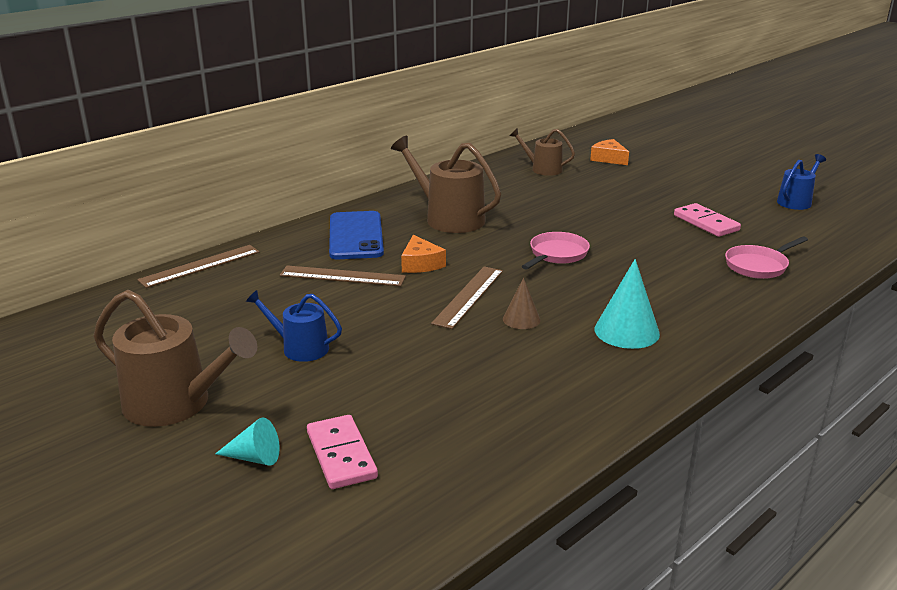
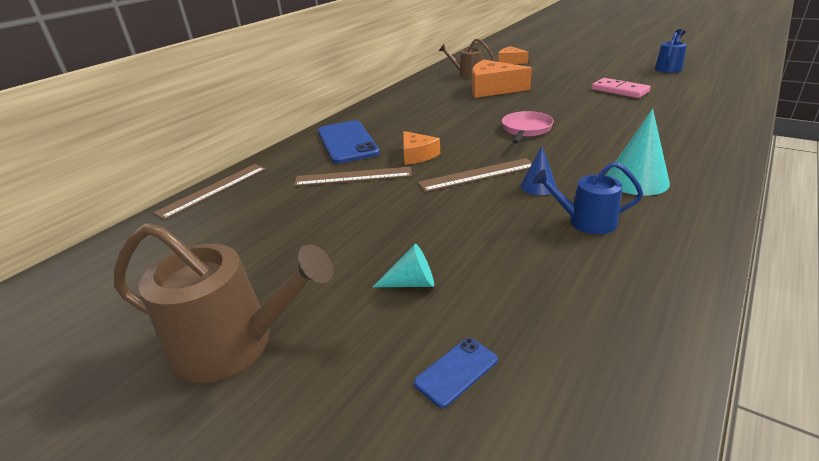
camera: 10 degrees left, 5 degrees up
(254, 457) = (355, 399): turquoise cone -> turquoise cone (411, 283)
(300, 348) = (346, 251): blue watering can -> blue watering can (586, 221)
(341, 455) = (456, 371): pink domino -> blue phone
(449, 218) = (418, 117): brown watering can -> none
(468, 296) = (477, 175): brown ruler -> brown ruler turned 60 degrees clockwise
(521, 319) = (538, 186): brown cone -> blue cone
(558, 195) = (493, 89): none -> orange cheese
(758, 266) = (688, 113): pink pan -> none

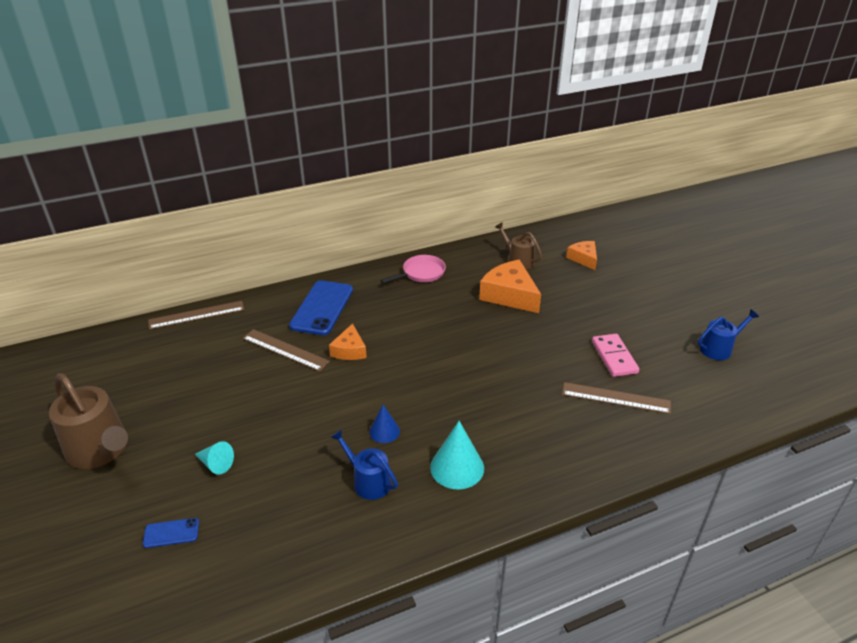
camera: 30 degrees right, 5 degrees up
(477, 175) = (361, 395): brown ruler -> brown ruler (615, 398)
(526, 130) = (461, 365): pink pan -> pink pan (421, 273)

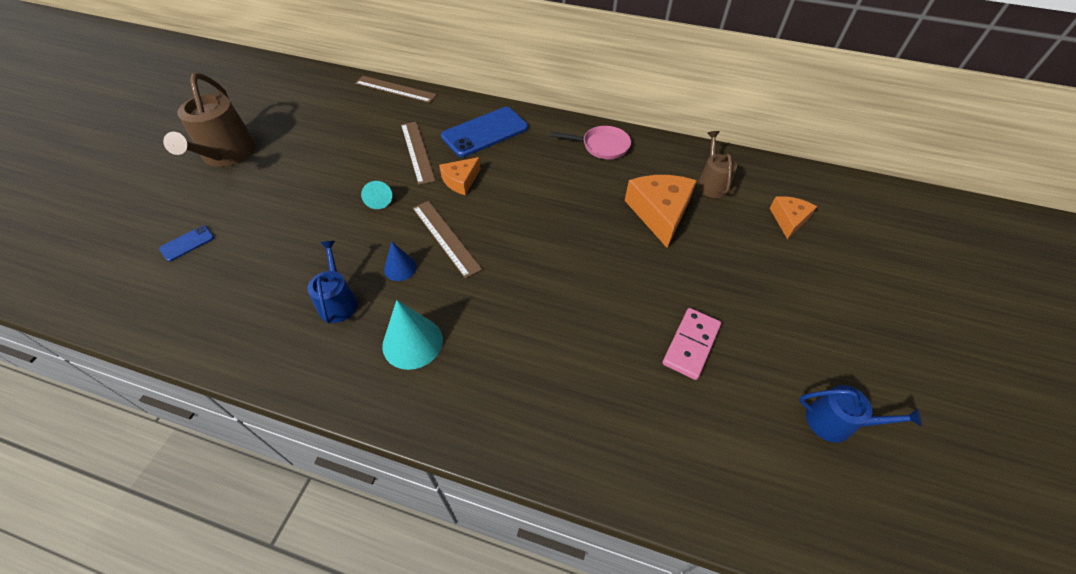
camera: 40 degrees right, 15 degrees up
(171, 533) = (187, 243): blue phone -> blue phone turned 75 degrees counterclockwise
(216, 464) = (269, 211): turquoise cone -> turquoise cone (378, 199)
(615, 398) = (637, 388): brown ruler -> brown ruler (445, 237)

